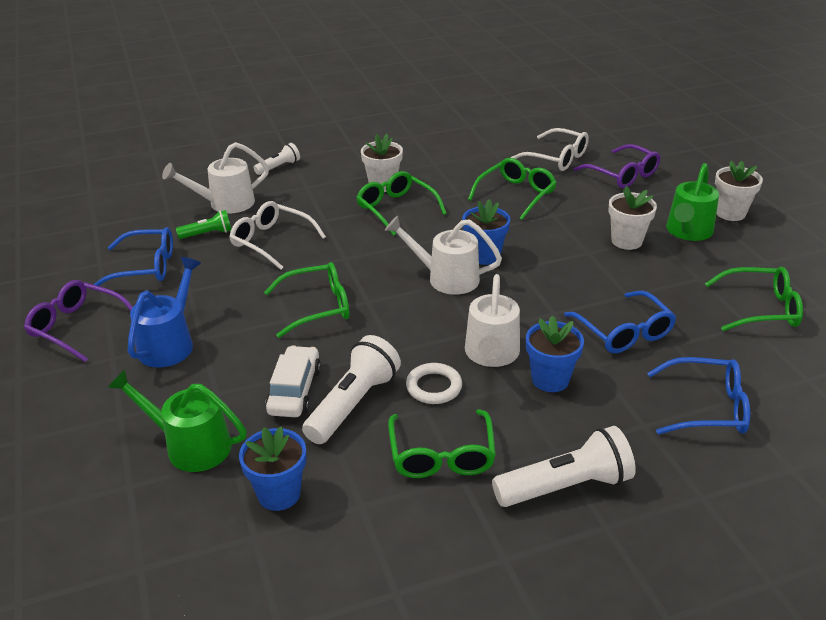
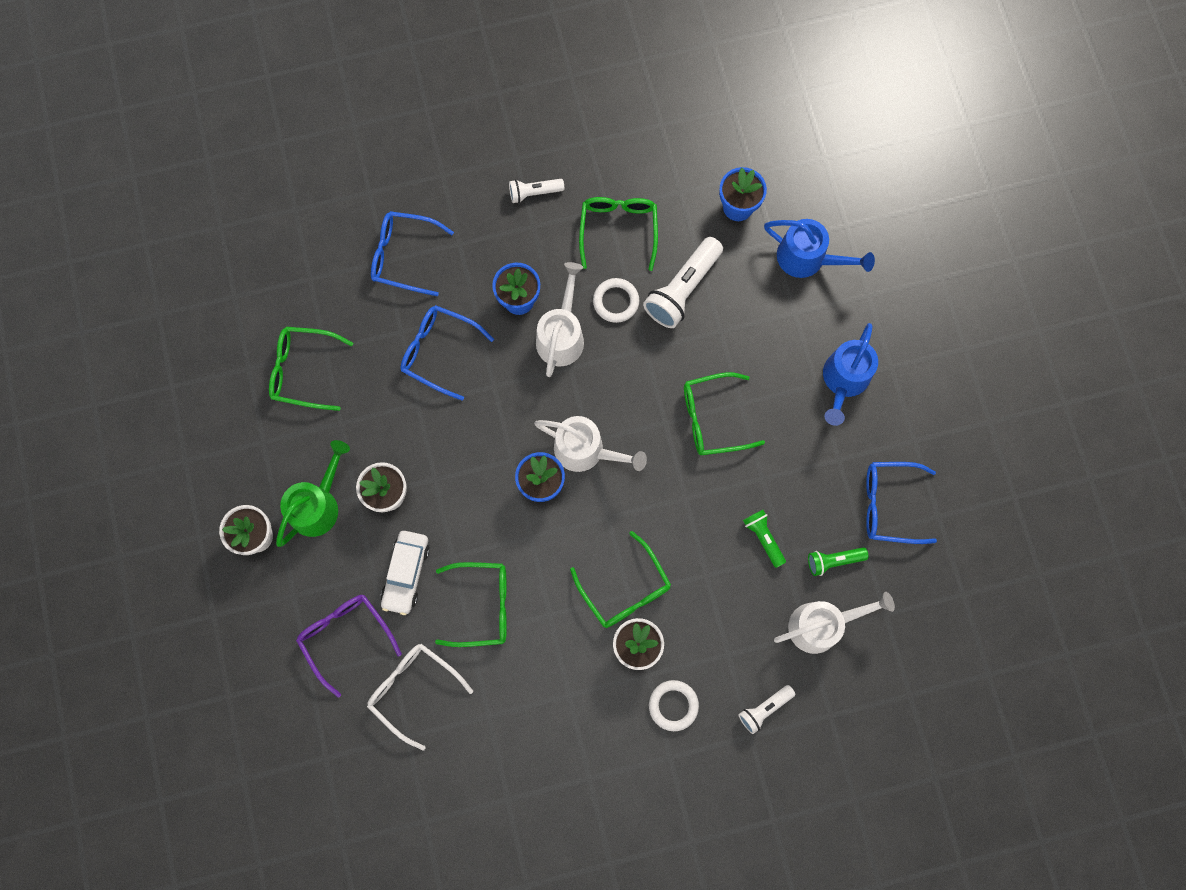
camera: 175 degrees left, 40 degrees up
(77, 327) = (934, 414): purple glasses -> none
(189, 445) = (808, 259): green watering can -> blue watering can
(271, 241) = (763, 538): white glasses -> green flashlight
(295, 390) = (730, 309): white car -> white car (406, 573)
(351, 164) = (673, 705): none -> white ring
(516, 194) = (483, 605): green glasses -> green glasses turned 135 degrees counterclockwise
(566, 486) = (534, 193): white flashlight -> white flashlight, size x0.56
(624, 332) = (439, 352): blue glasses -> blue glasses turned 45 degrees counterclockwise

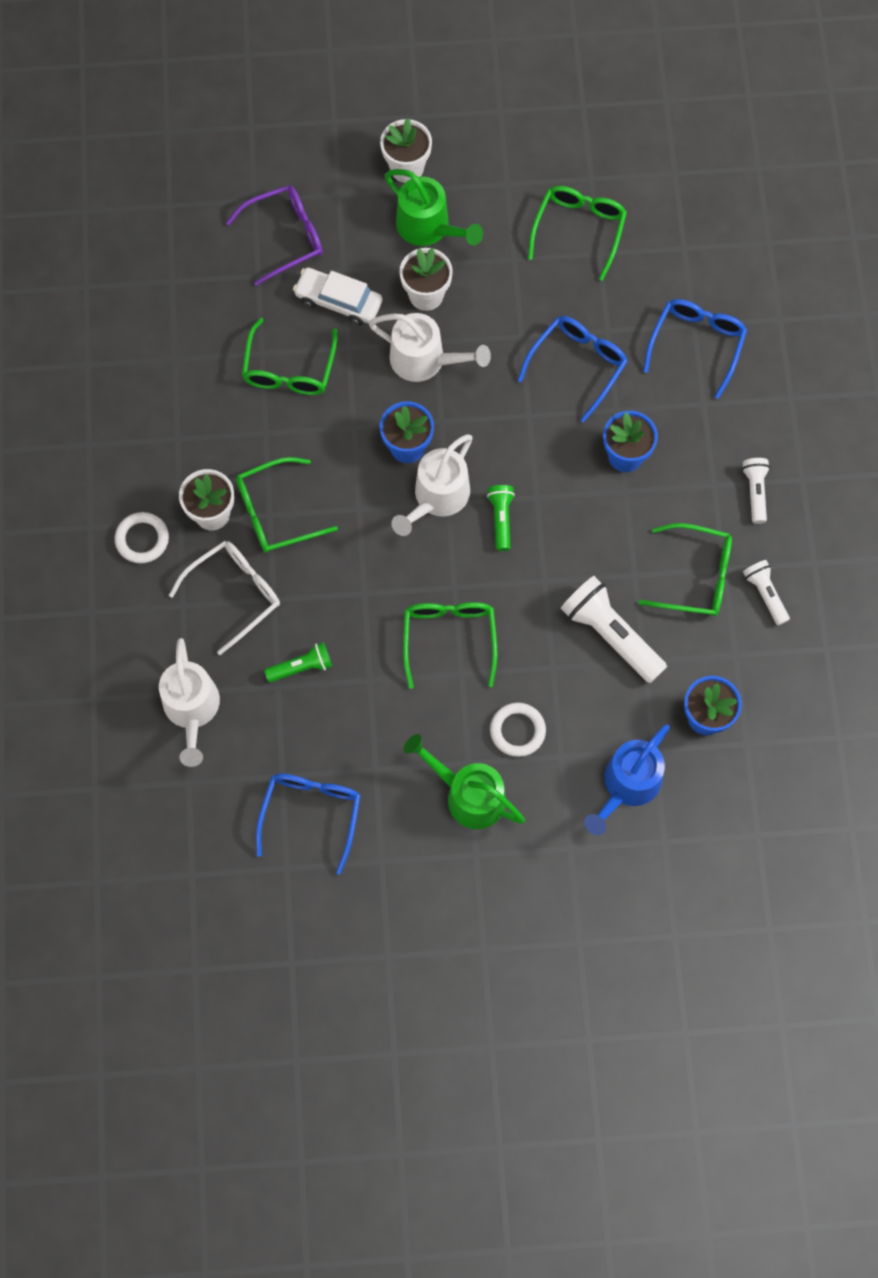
camera: 100 degrees right, 5 degrees down
(413, 689) = (218, 292): white glasses -> white glasses (235, 594)
(561, 334) = (577, 494): white watering can -> white watering can (425, 360)
(616, 301) = (607, 558): white ring -> white ring (517, 731)
(764, 709) = (116, 631): white flashlight -> white flashlight (765, 594)
(833, 561) = (260, 738): green flashlight -> green flashlight (501, 519)
(843, 381) = (467, 795): blue watering can -> green watering can

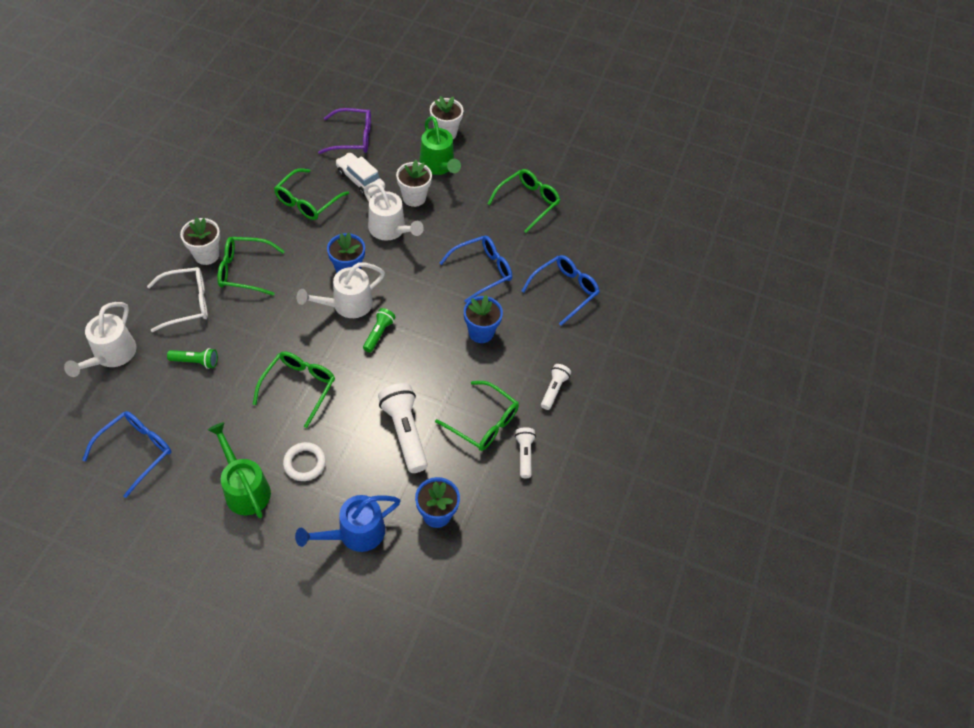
camera: 20 degrees right, 15 degrees down
(142, 539) = (156, 251): white ring -> none

